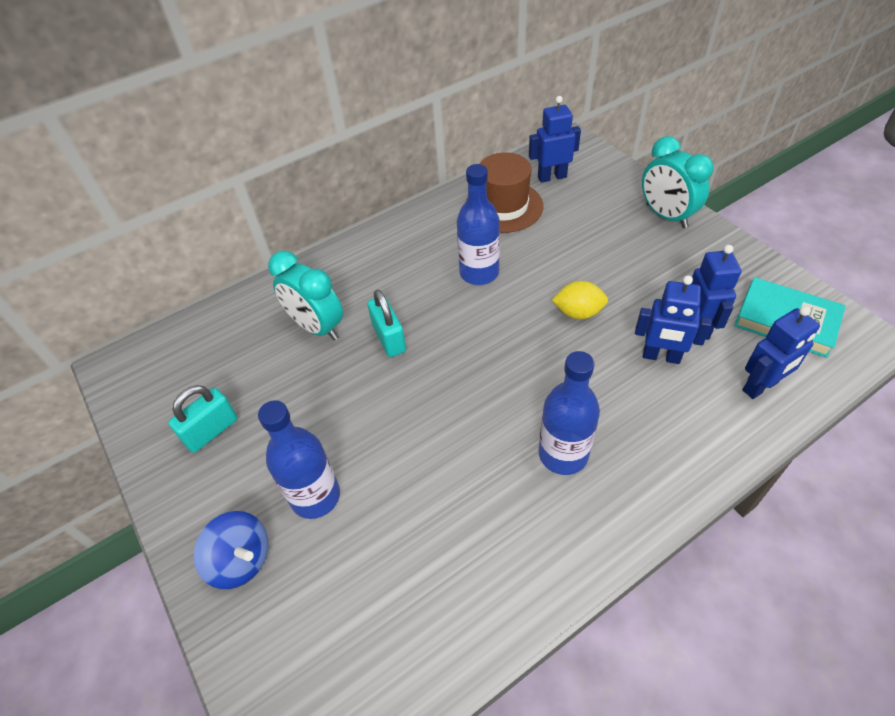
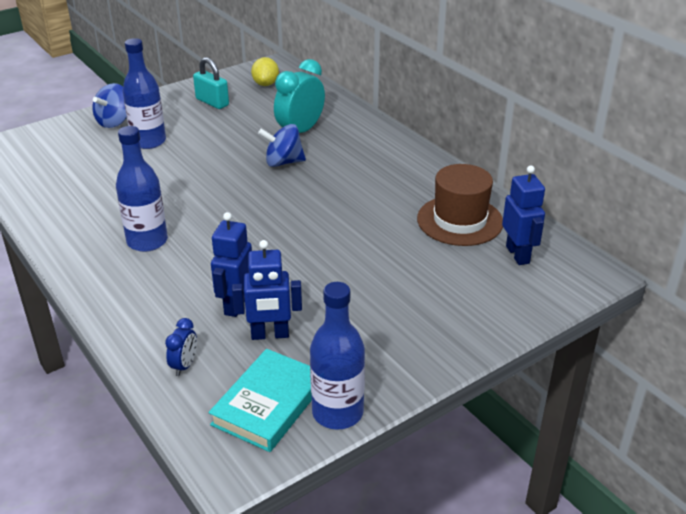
camera: 85 degrees right, 15 degrees down
(389, 338) = (283, 162): turquoise padlock -> blue spinning top
(479, 273) = (358, 205): blue bottle -> blue bottle (337, 412)
(578, 312) = (300, 259): yellow lemon -> yellow lemon (266, 84)
(666, 216) = (452, 336): turquoise clock -> none
(760, 386) = (184, 365): blue robot -> blue clock

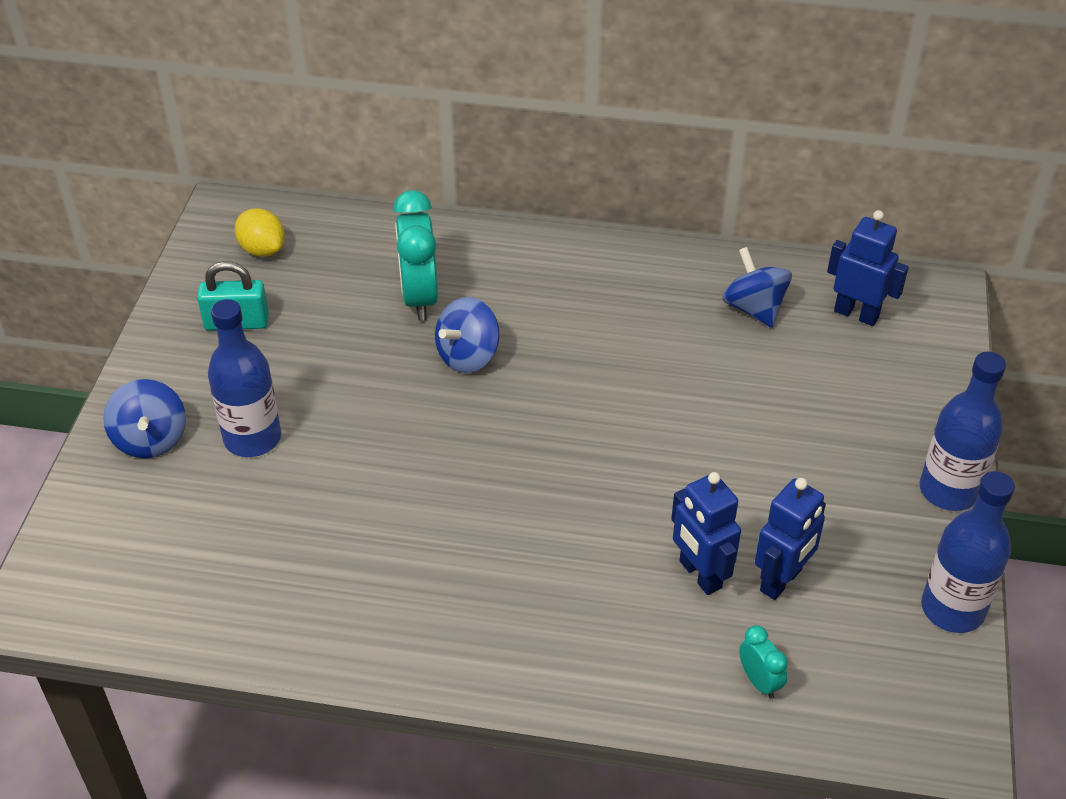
camera: 45 degrees left, 10 degrees up
(147, 241) = (485, 575): blue bottle -> blue bottle (948, 490)
(184, 365) = (759, 681): blue clock -> turquoise clock
(268, 404) = (889, 652): turquoise book -> none
(460, 220) = (754, 309): brown hat -> blue spinning top

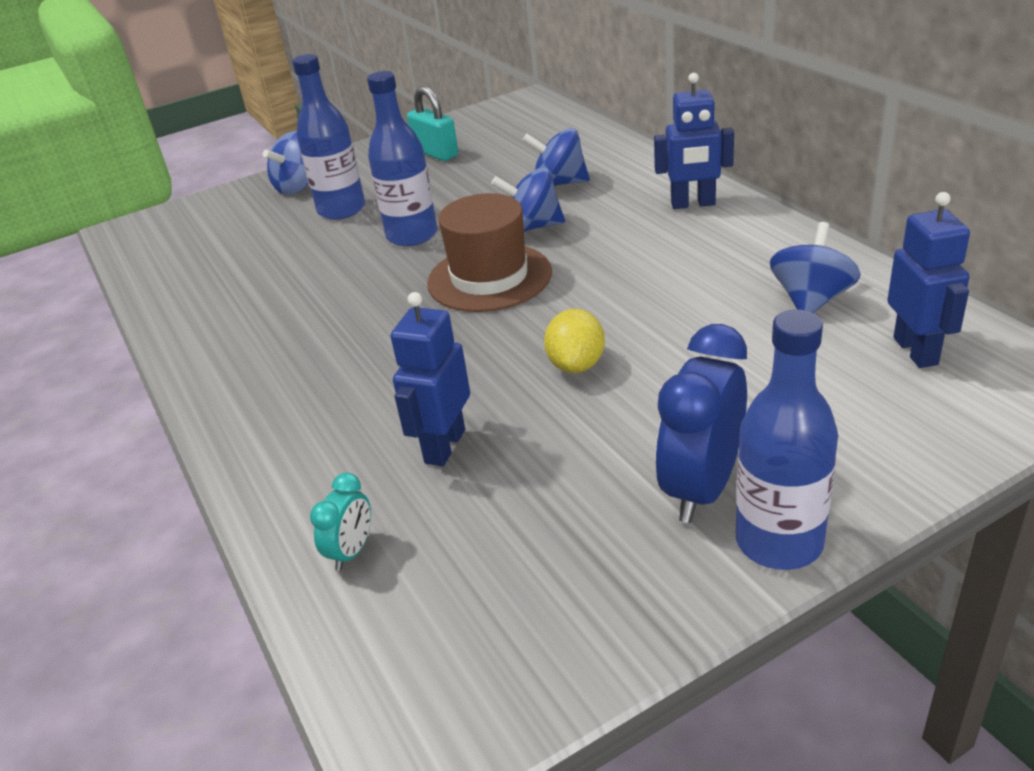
camera: 55 degrees right, 10 degrees down
(262, 249) = (512, 125): yellow lemon -> yellow lemon (576, 365)
(419, 297) = (559, 183): turquoise clock -> blue spinning top
(511, 424) = (489, 278): none -> brown hat
(781, 580) = (496, 496): blue robot -> blue robot (693, 204)
(874, 488) = (702, 488): none -> blue clock
(952, 609) = (608, 641): blue bottle -> blue bottle (412, 235)

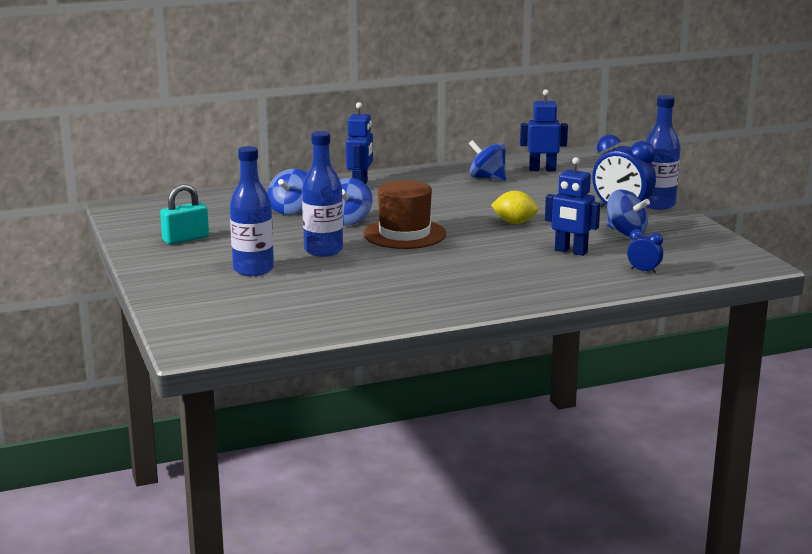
camera: 85 degrees left, 15 degrees down
(298, 186) = (186, 284): blue spinning top -> blue spinning top (625, 233)
(352, 551) = (643, 271): turquoise clock -> blue clock

